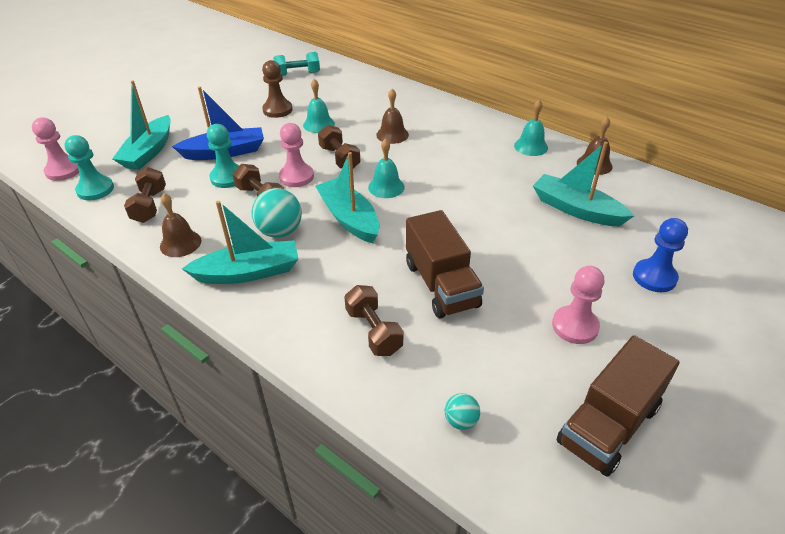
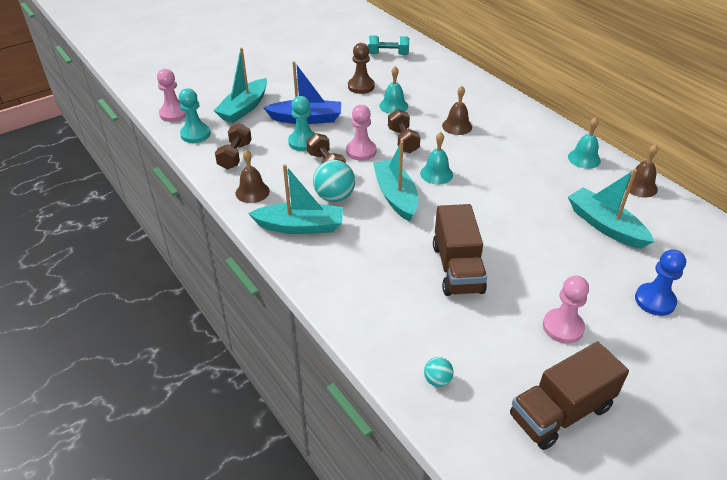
camera: 15 degrees right, 0 degrees up
(373, 331) = (388, 295): brown dumbbell -> none

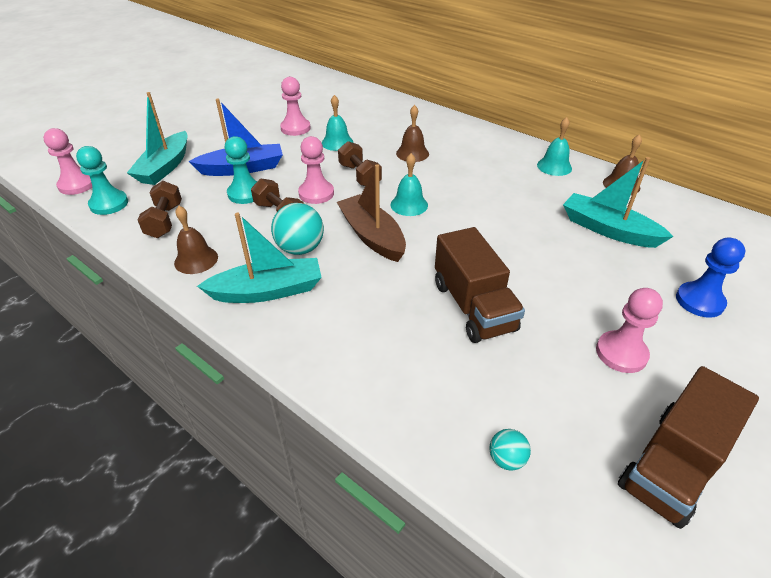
camera: 15 degrees left, 0 degrees up
(361, 86) = (295, 128): brown pawn -> pink pawn
(388, 54) = (315, 95): turquoise dumbbell -> none
(395, 196) = (372, 236): turquoise boat -> brown boat

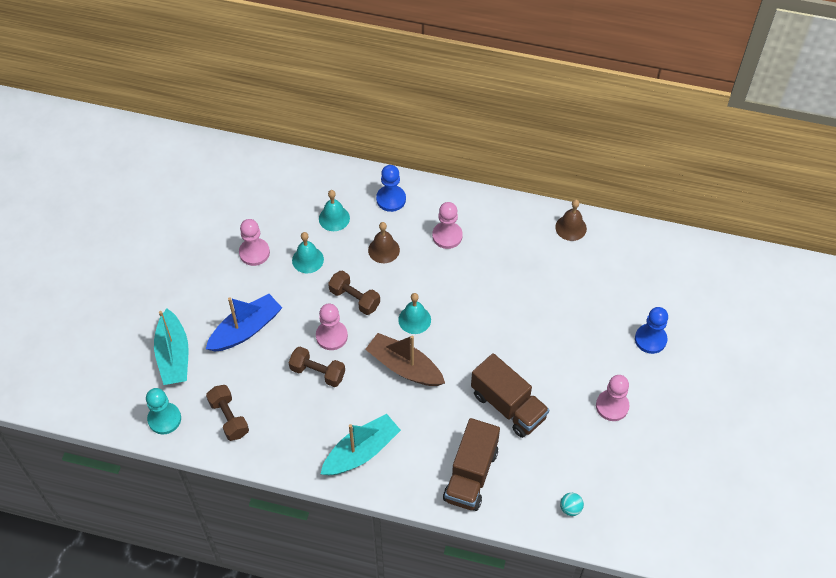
camera: 25 degrees left, 15 degrees up
(77, 185) = (113, 409): pink pawn -> pink pawn (447, 236)
(196, 260) = (287, 446): brown bell -> none
(245, 193) = (272, 360): turquoise pawn -> none
(300, 249) = (358, 402): turquoise ball -> none
(441, 127) = (391, 199): none -> blue pawn
(554, 166) = (511, 222): turquoise bell -> turquoise bell (334, 218)
(608, 230) = (575, 289): turquoise boat -> none
(672, 465) = (656, 474): brown truck -> brown truck (470, 475)

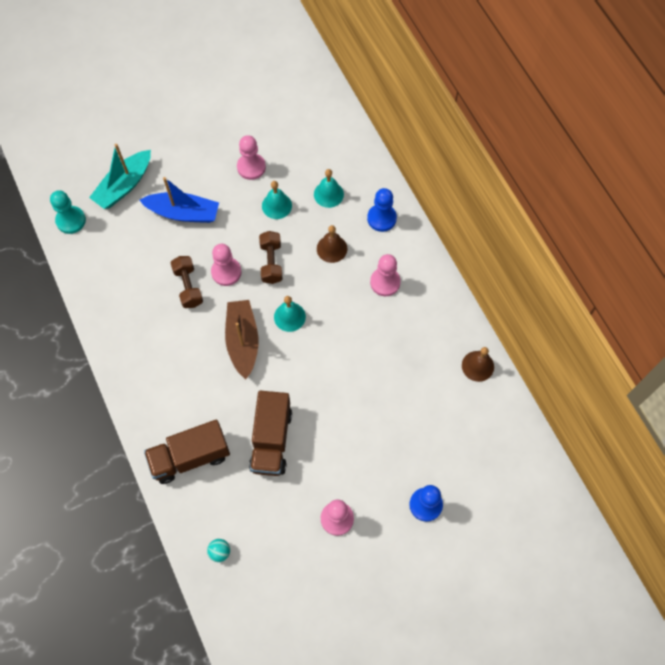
camera: 50 degrees right, 10 degrees up
(229, 418) = (104, 259): brown dumbbell -> none
(361, 452) = (148, 366): turquoise boat -> none

